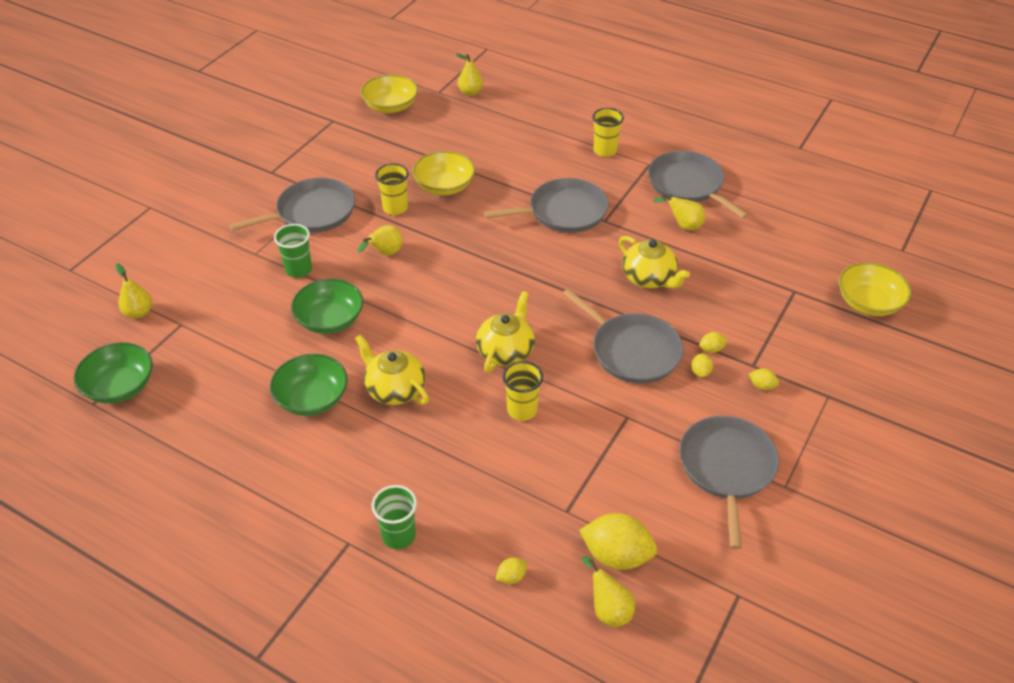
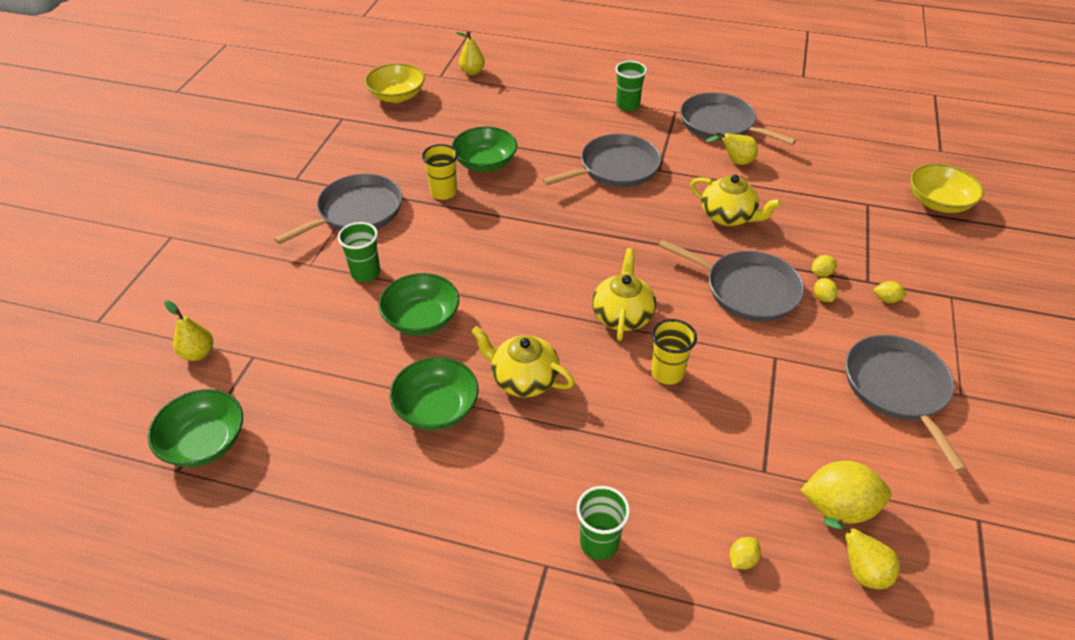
camera: 15 degrees left, 0 degrees up
(385, 254) = (452, 240): yellow pear -> none
(444, 186) = (485, 163): yellow bowl -> green bowl
(605, 150) = (627, 105): yellow cup -> green cup

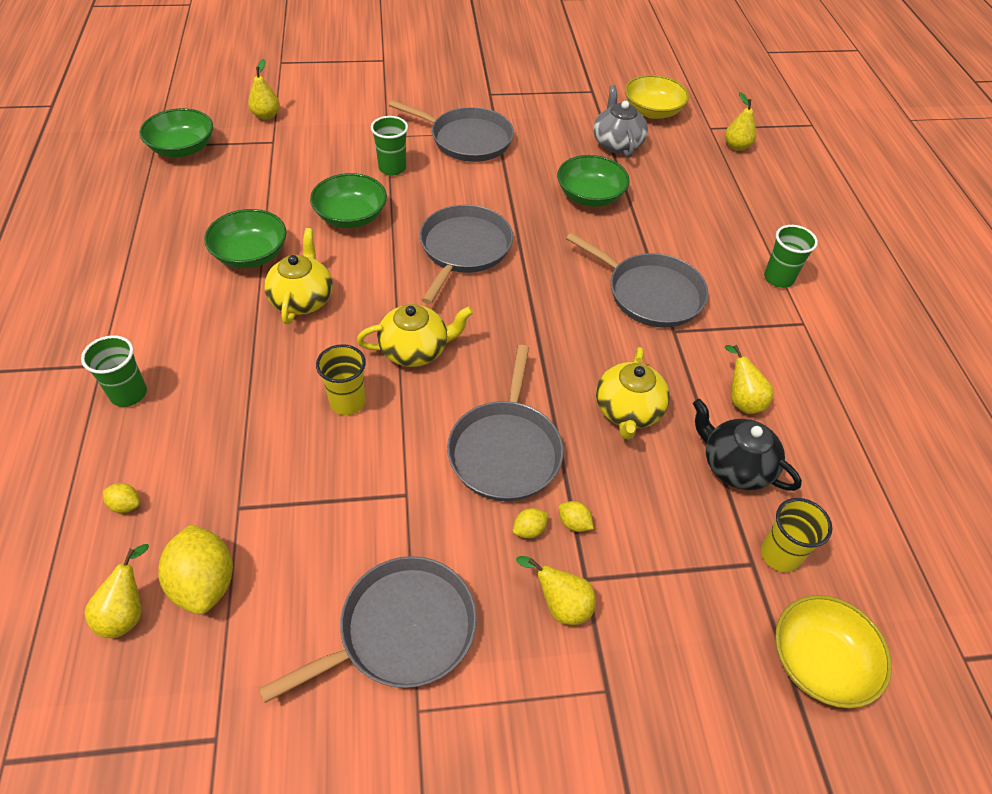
camera: 65 degrees right, 5 degrees up
(426, 128) = (617, 143): none -> grey teapot
(443, 192) = (527, 182): yellow cup -> yellow cup (780, 555)
(720, 124) = (811, 372): grey pan -> grey pan (464, 249)
(790, 184) = (735, 466): none -> black teapot
(886, 299) = (560, 604): yellow lemon -> yellow pear

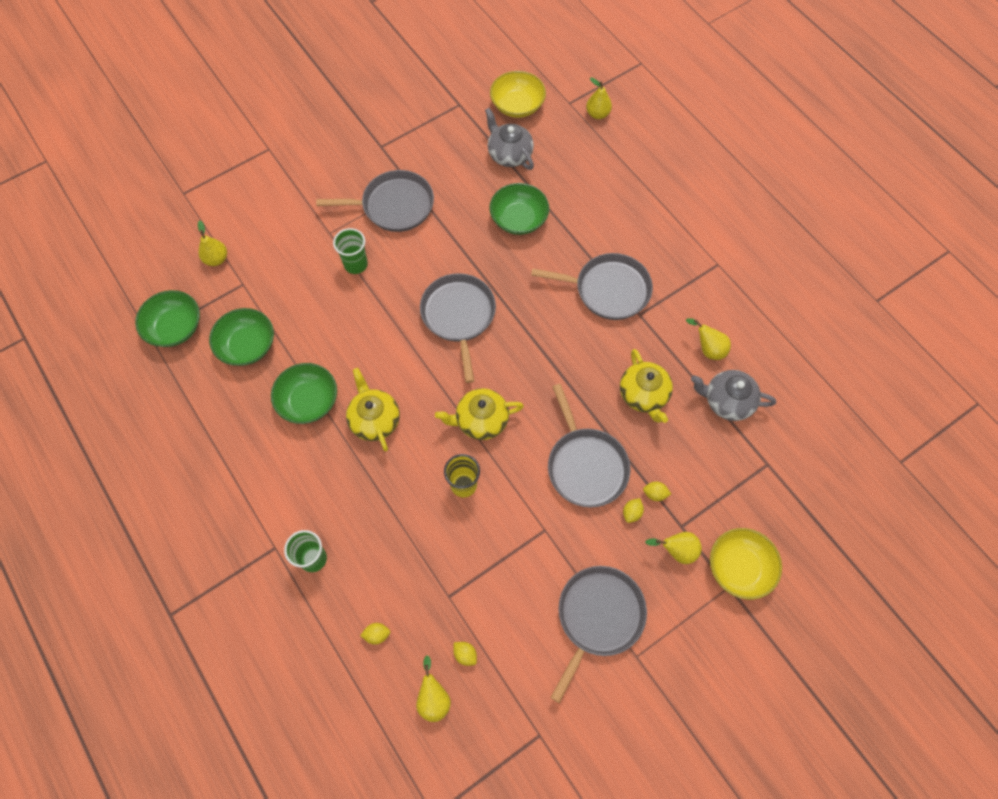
camera: 25 degrees left, 15 degrees up
(205, 583) = (465, 654): yellow lemon -> yellow lemon, size x0.45
(351, 216) = (357, 327): green bowl -> green bowl (247, 345)
(415, 350) = (481, 420): yellow teapot -> yellow teapot turned 150 degrees counterclockwise
(735, 466) = (727, 401): black teapot -> grey teapot
(778, 278) = (685, 232): green cup -> none
(780, 555) = (779, 450): yellow cup -> none
(819, 661) = (829, 506): yellow bowl -> yellow bowl (739, 567)

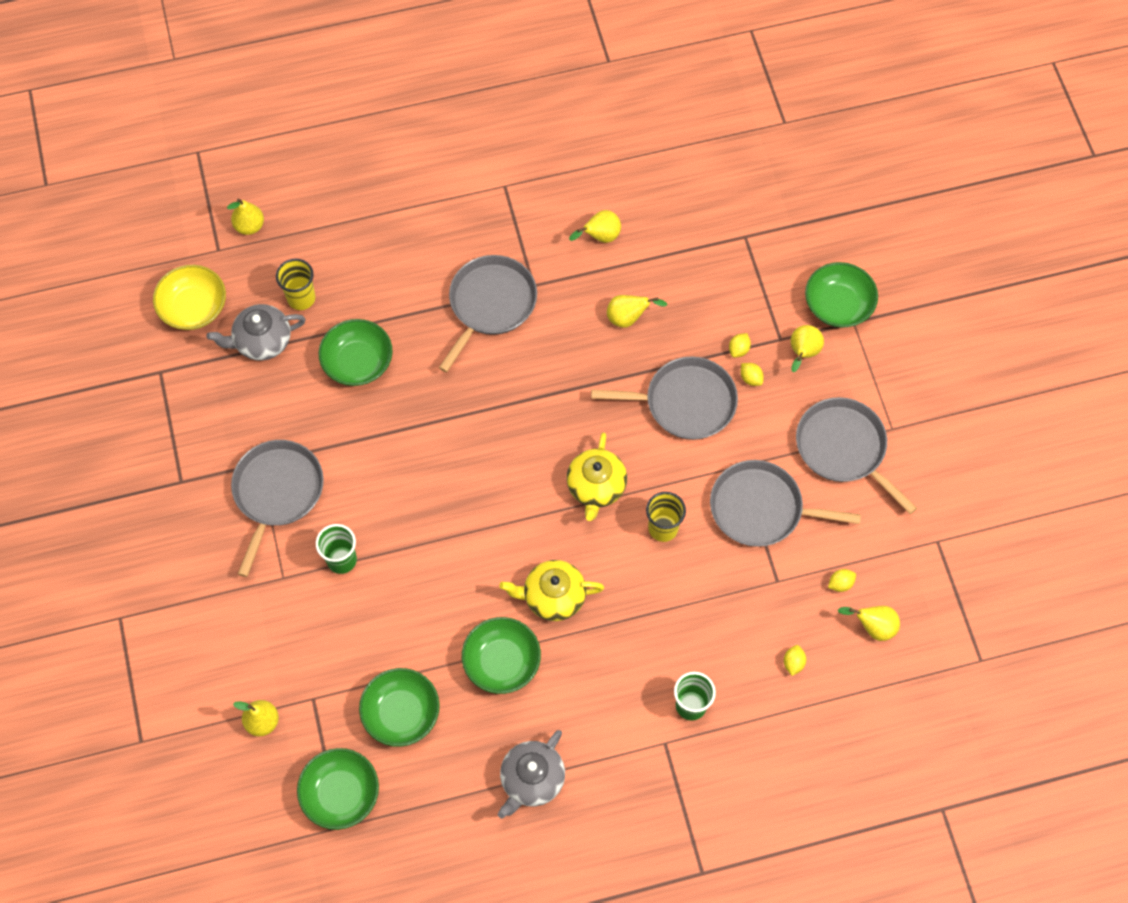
camera: 70 degrees left, 0 degrees up
(459, 316) = (459, 468): grey pan -> grey pan (761, 508)
(554, 165) = (301, 298): none -> yellow cup
(643, 395) = (628, 318): yellow teapot -> yellow pear
(727, 401) = (665, 244): grey teapot -> grey teapot (531, 779)
(739, 567) = (838, 305): yellow bowl -> green bowl

